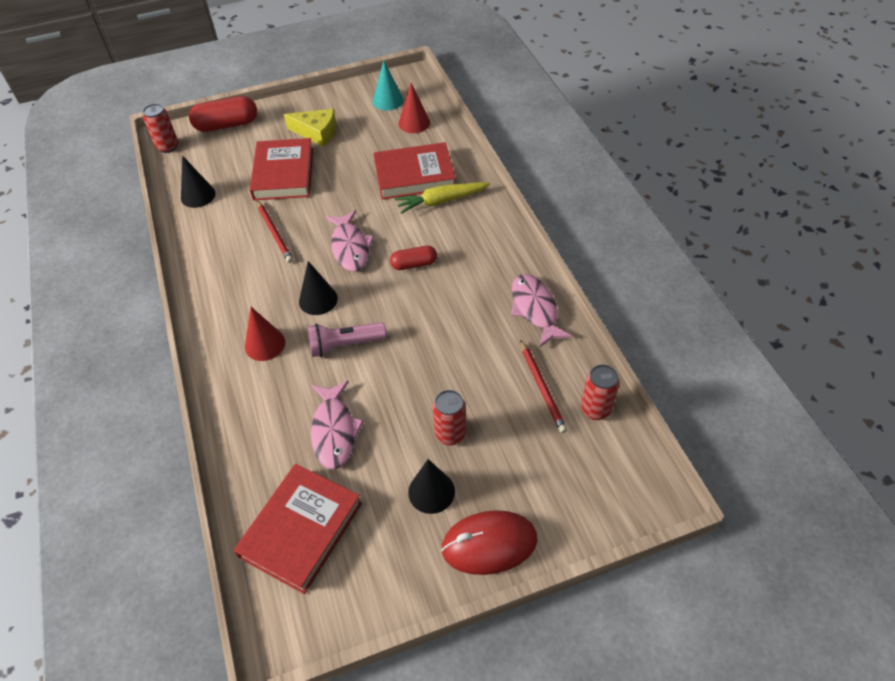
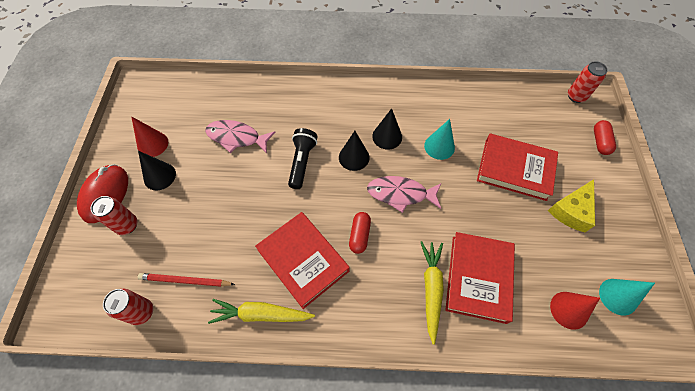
camera: 110 degrees right, 10 degrees up
(198, 195) = (504, 106): black cone -> black cone (387, 136)
(227, 125) = (600, 142): red capsule -> red capsule, size x0.60
(265, 344) = (329, 117): red cone -> red cone (152, 144)
(275, 233) = (439, 146): red pencil -> turquoise cone
(301, 530) = (184, 106): red book -> red book (303, 260)
(345, 345) = (302, 162): pink flashlight -> black flashlight
(450, 434) = (190, 202): red can -> red can (127, 225)
(535, 309) = (261, 314): pink fish -> yellow carrot

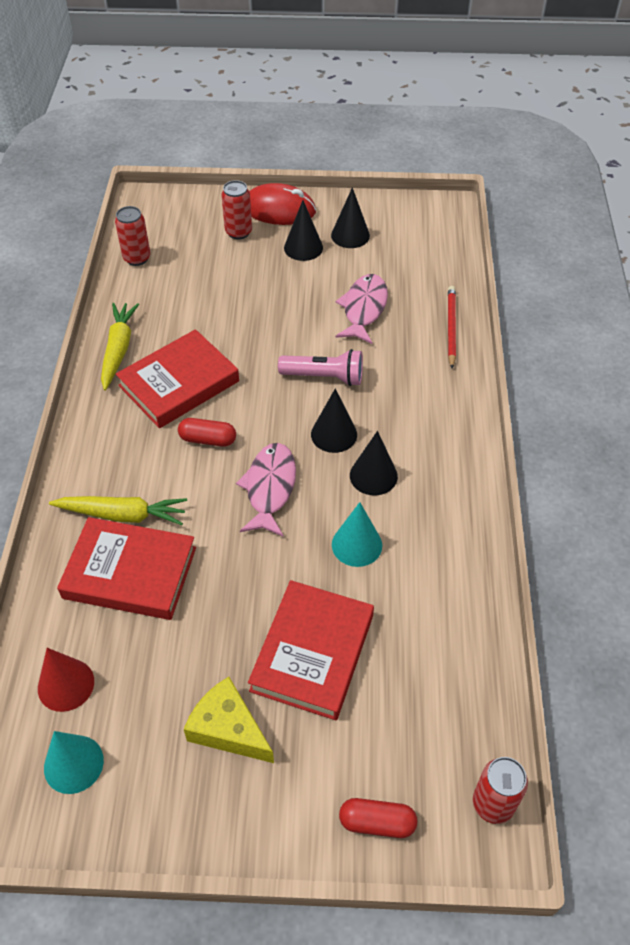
camera: 90 degrees right, 10 degrees down
(152, 144) = (350, 235): red cone -> black cone
(185, 281) = (166, 285): red pencil -> red pencil (451, 327)
(302, 162) = (324, 377): black flashlight -> pink flashlight

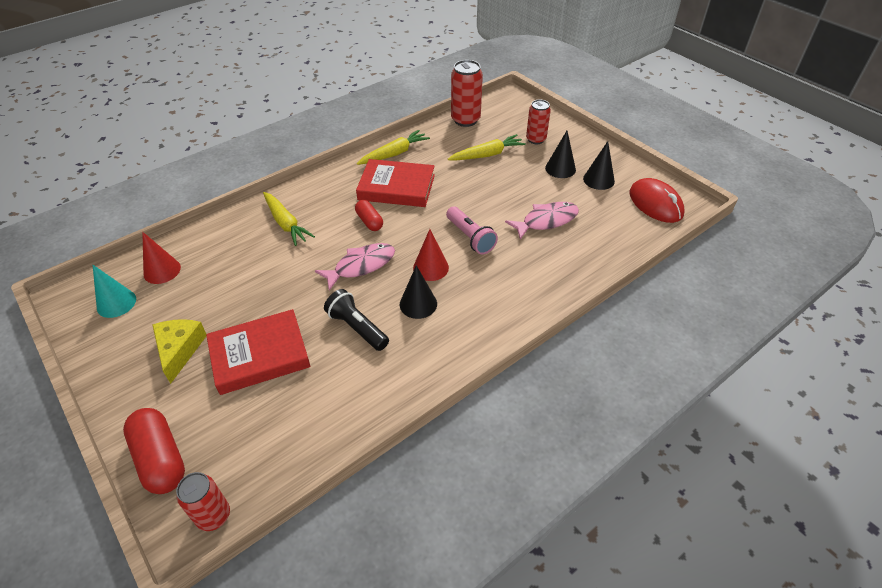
camera: 50 degrees right, 5 degrees down
(130, 573) = (251, 249): red book -> none
(137, 258) = (465, 120): red can -> red can, size x1.51
(216, 281) = (487, 155): none -> yellow carrot
(279, 209) = (576, 142): red mouse -> red mouse (655, 204)
(334, 434) = (431, 268): black cone -> red cone
(357, 545) = (357, 328): turquoise cone -> black flashlight
(377, 822) = (160, 458): red capsule -> red capsule, size x1.66
(451, 327) = (584, 267): red pencil -> none

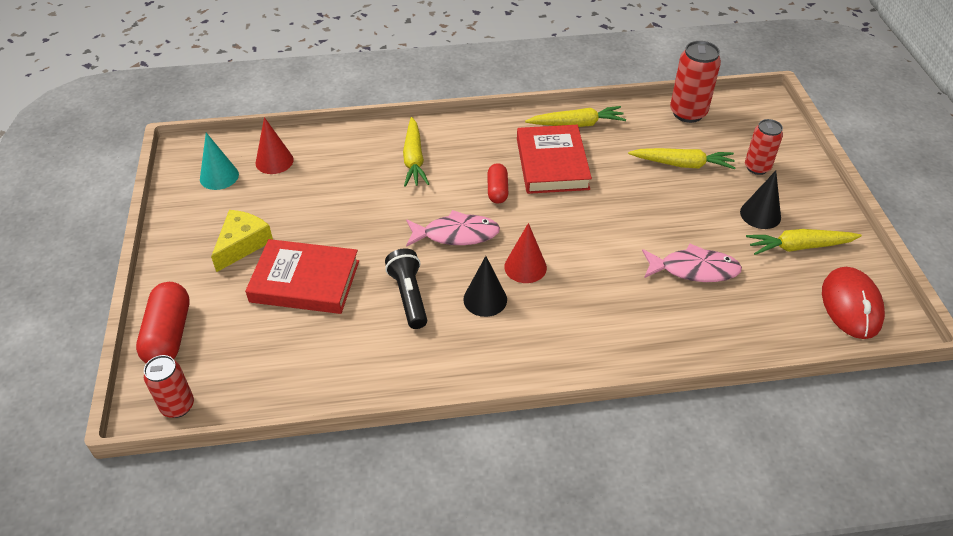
camera: 30 degrees right, 0 degrees up
(396, 187) = (552, 164): red book -> red book turned 45 degrees clockwise
(470, 237) = (592, 252): pink flashlight -> none
(598, 180) = (799, 247): black cone -> yellow carrot

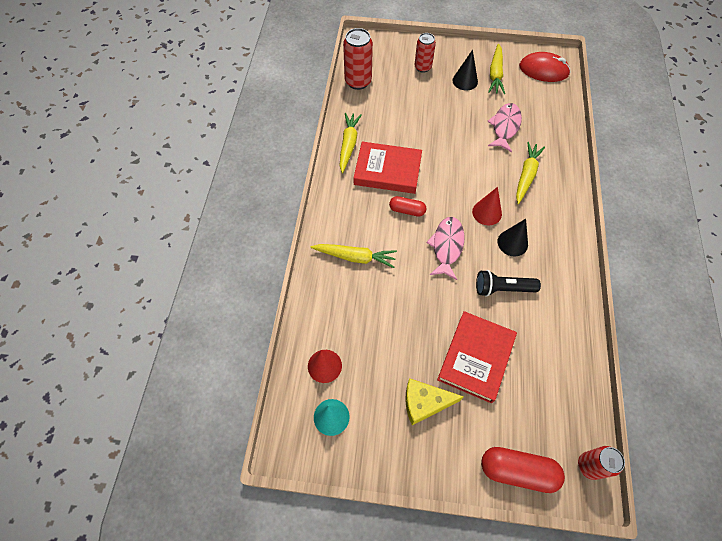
camera: 75 degrees left, 15 degrees up
(242, 244) = (424, 403): yellow cheese -> yellow cheese turned 45 degrees counterclockwise
(682, 164) = (409, 101): yellow carrot -> yellow carrot (526, 175)

